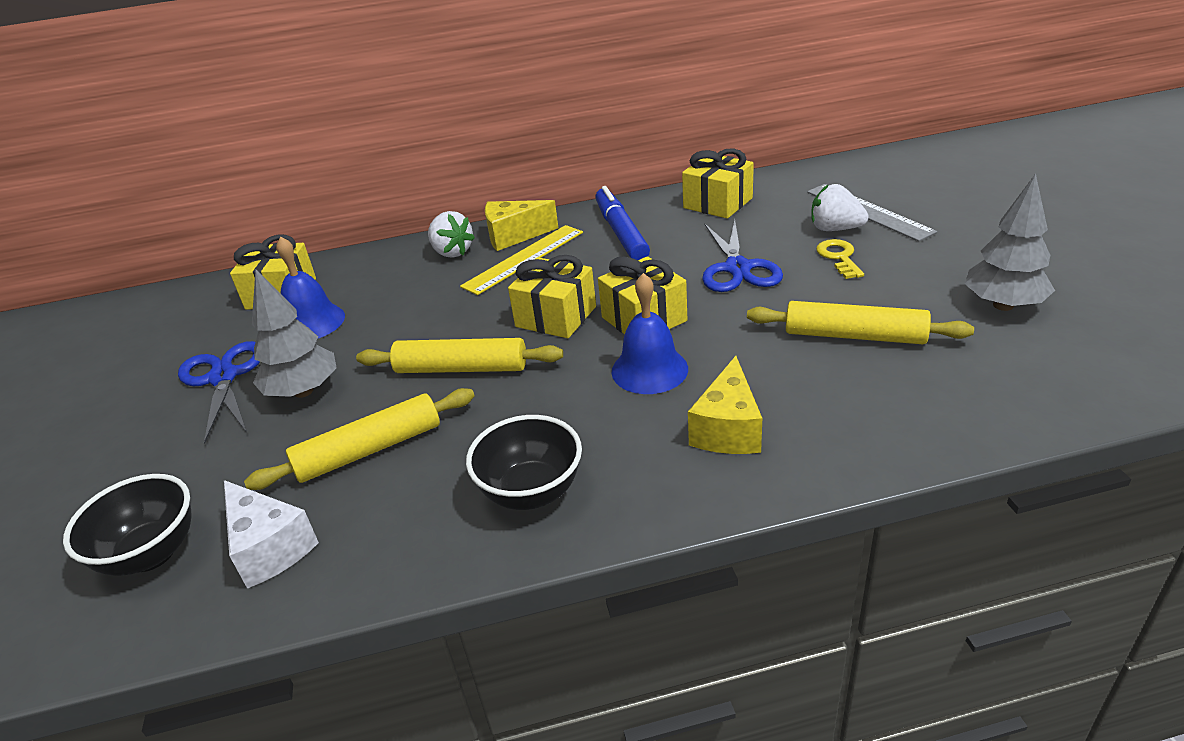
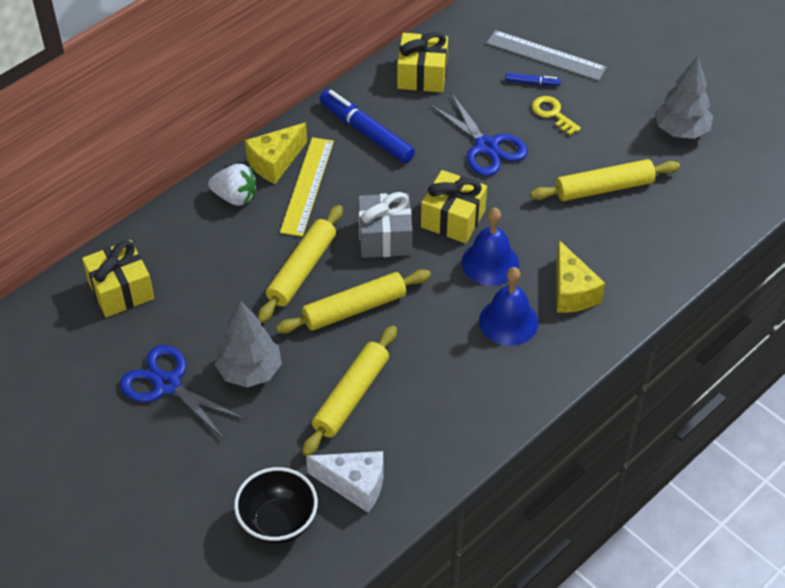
camera: 35 degrees left, 15 degrees up
(311, 322) = (184, 309): blue bell -> blue bell (508, 321)
(447, 321) = (302, 270): none -> yellow rolling pin
(531, 492) = (486, 382): black bowl -> none
(556, 316) = (385, 237): yellow gift -> grey gift
(835, 229) = (532, 83): white strawberry -> blue marker

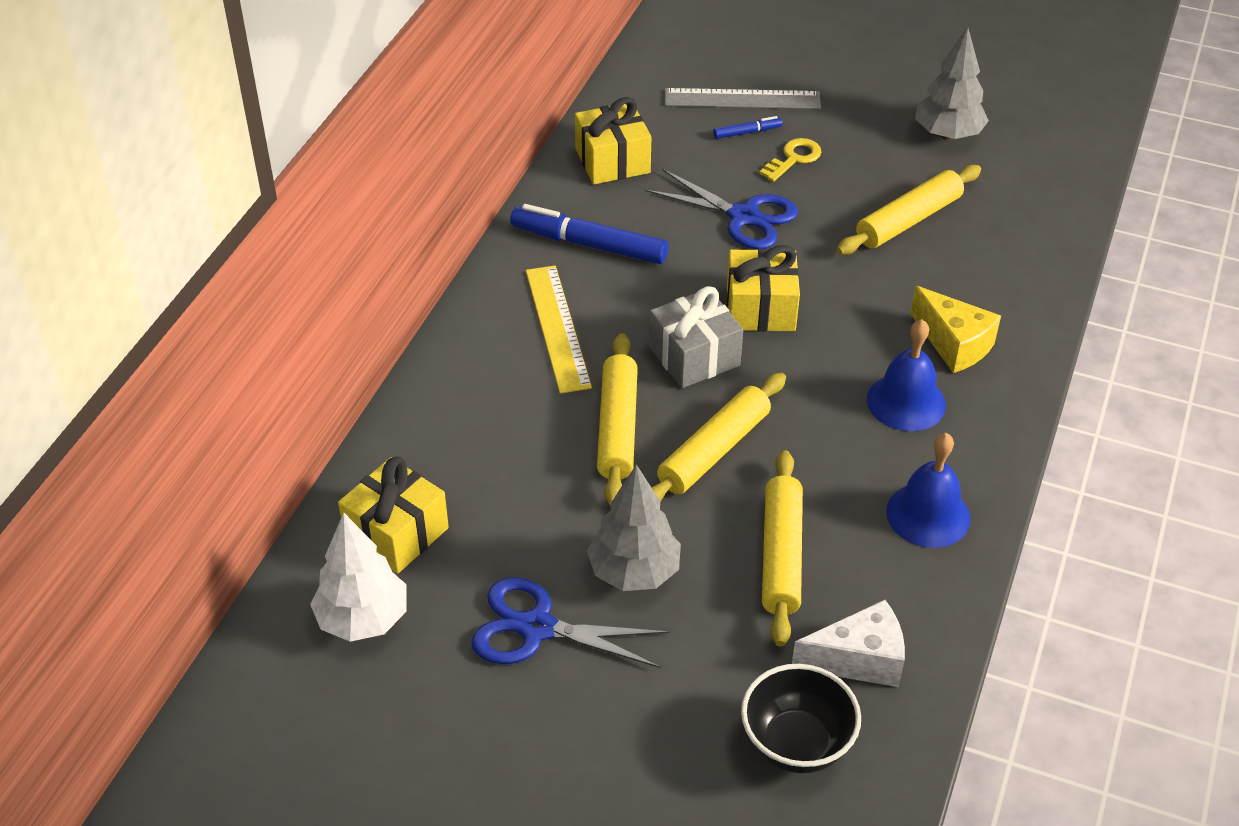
camera: 25 degrees left, 5 degrees down
(68, 339) = (363, 619): none -> white tree
(235, 197) = (474, 370): white strawberry -> none
(275, 162) = (498, 313): yellow cheese -> none
(490, 263) = (838, 343): blue bell -> blue bell (928, 514)
(552, 114) = (794, 158): yellow key -> yellow key turned 105 degrees clockwise

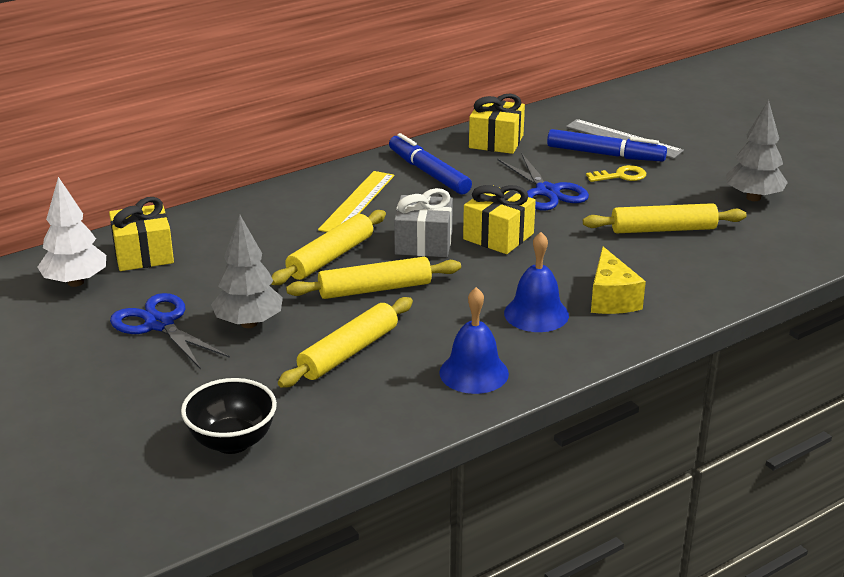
camera: 35 degrees right, 15 degrees down
(747, 132) = (605, 155): blue marker -> blue marker, size x2.14
(858, 660) = (328, 421): white cheese -> none

